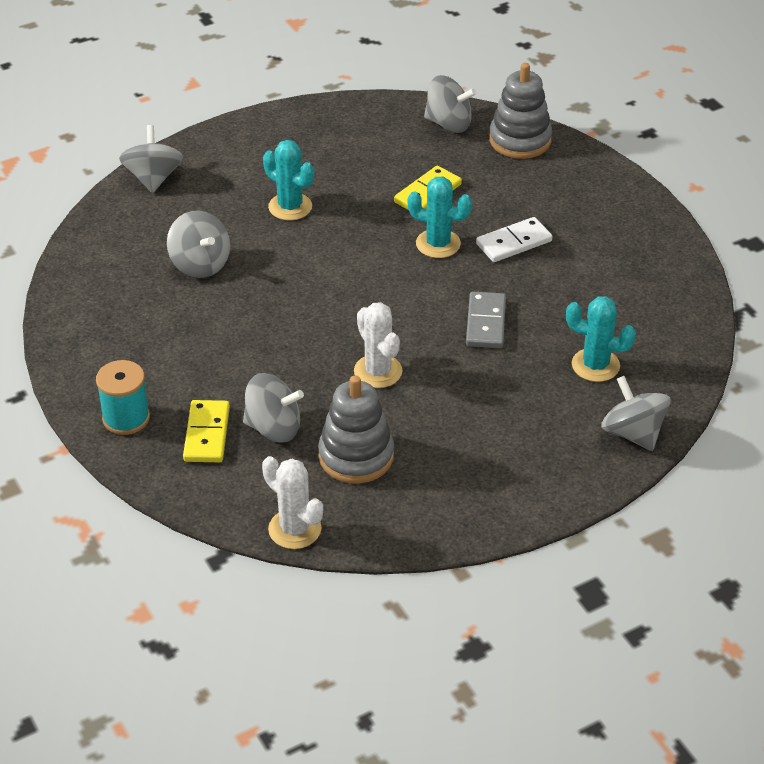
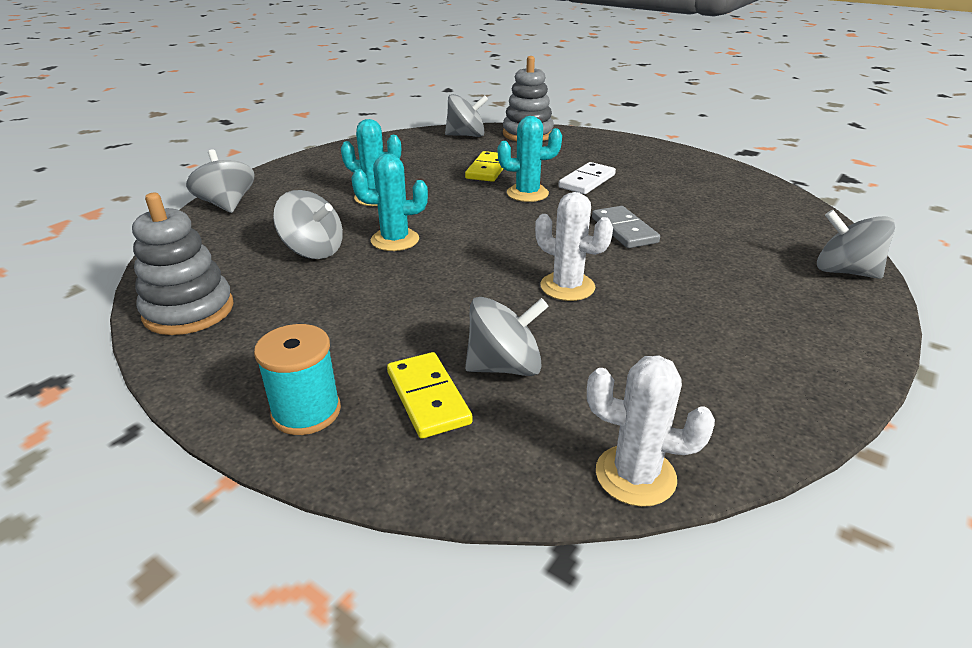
camera: 25 degrees left, 10 degrees down
(356, 456) = (623, 366): grey stacking toy -> grey stacking toy (189, 311)
(595, 365) = (747, 235): turquoise cactus -> turquoise cactus (395, 240)

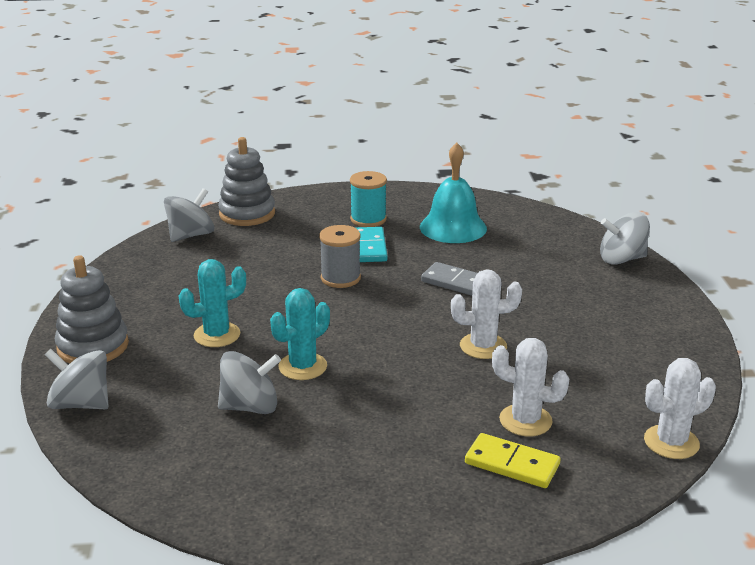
camera: 40 degrees left, 5 degrees down
(189, 311) = (240, 504): grey stacking toy -> grey stacking toy (93, 346)
(306, 412) = (455, 515): turquoise spool -> turquoise spool (368, 219)
(488, 169) = (271, 266): yellow domino -> none
(505, 366) = (525, 420): grey spinning top -> white cactus
(527, 193) = (340, 278): turquoise cactus -> grey spool
(587, 181) = (369, 247): white domino -> turquoise domino
(688, 190) = (453, 227): none -> turquoise bell

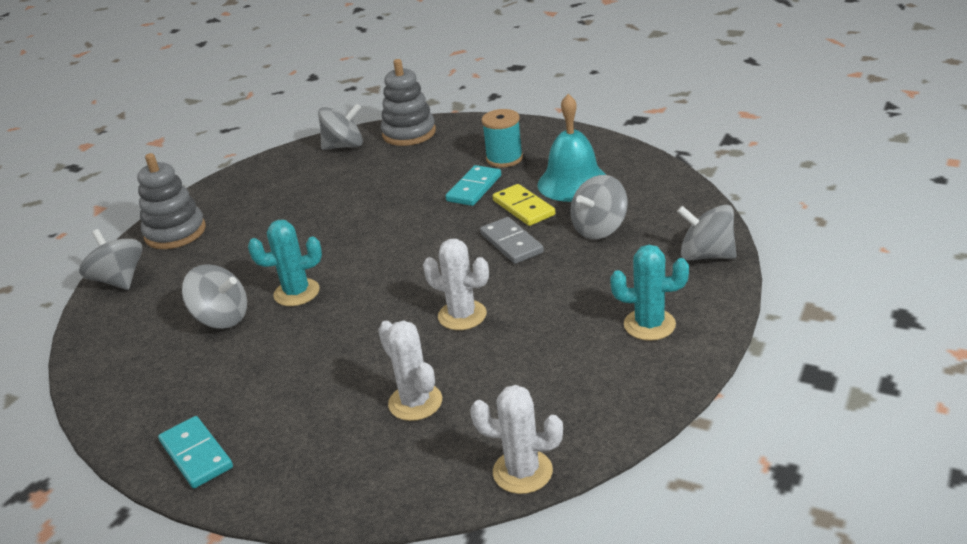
camera: 35 degrees right, 5 degrees up
(217, 335) = (266, 245): turquoise cactus -> turquoise cactus (649, 325)
(340, 278) = (416, 214): grey spool -> none
(375, 523) = (196, 455): none -> turquoise domino
(512, 464) = (356, 441): yellow domino -> yellow domino (523, 208)
(517, 257) = (599, 229): none -> grey spinning top

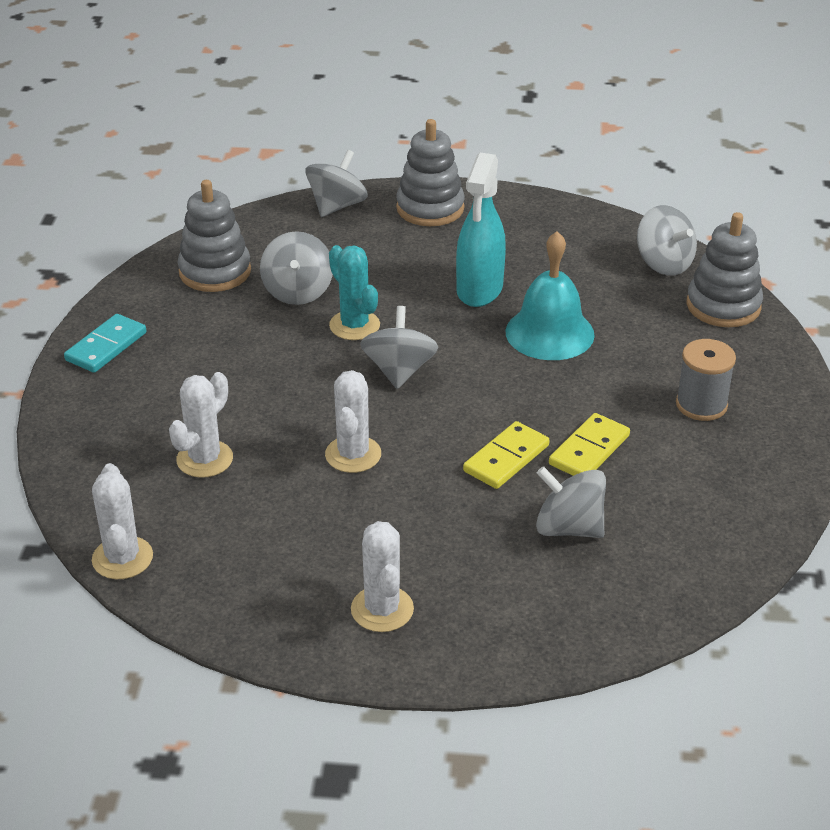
camera: 65 degrees right, 5 degrees up
(144, 365) = (215, 272): none -> grey stacking toy
(304, 225) = (479, 289): none -> turquoise spray bottle
(474, 188) = (615, 397): turquoise domino -> none
(504, 158) = (701, 405): turquoise spool -> grey spool
(511, 243) = (506, 458): grey domino -> yellow domino
(573, 182) = (670, 481): turquoise bell -> turquoise bell (549, 333)
(649, 325) = (382, 609): turquoise cactus -> white cactus
(706, 255) = (546, 639): grey spinning top -> grey spinning top (399, 371)

